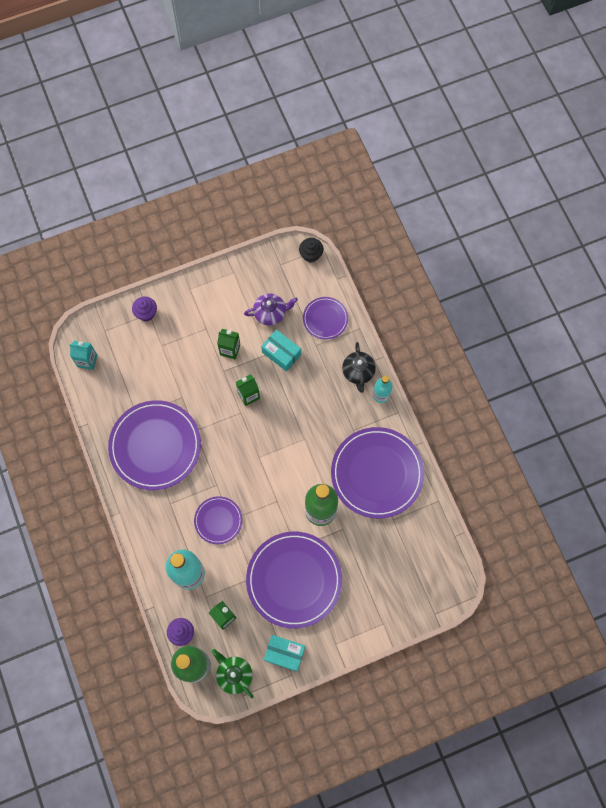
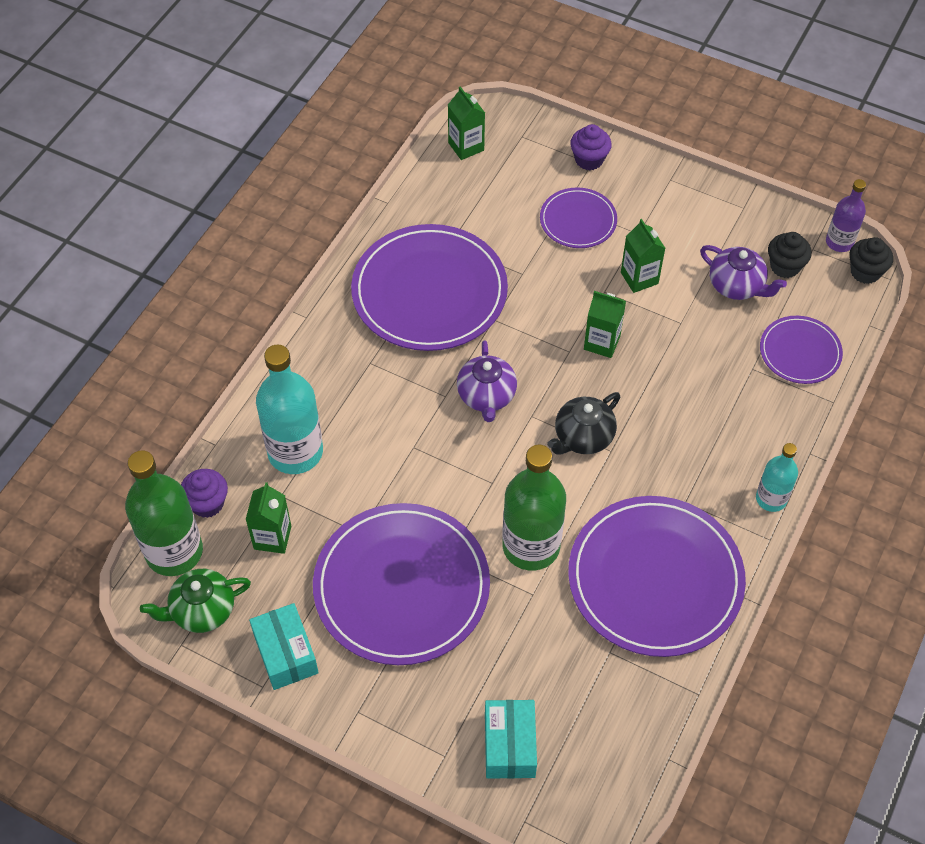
camera: 50 degrees right, 15 degrees down
(87, 361) = (466, 146): turquoise carton -> green carton
(218, 520) = (399, 433): purple plate -> purple plate (578, 220)
(232, 467) = (486, 396): none -> purple teapot
(234, 674) = (202, 610): green teapot -> green teapot turned 120 degrees counterclockwise
(279, 284) = (785, 266): none -> black cupcake
(281, 353) = (697, 337): turquoise box -> turquoise box (509, 745)
(287, 250) = (839, 242): none -> purple bottle
(358, 372) = (771, 446): black teapot -> black teapot (583, 437)

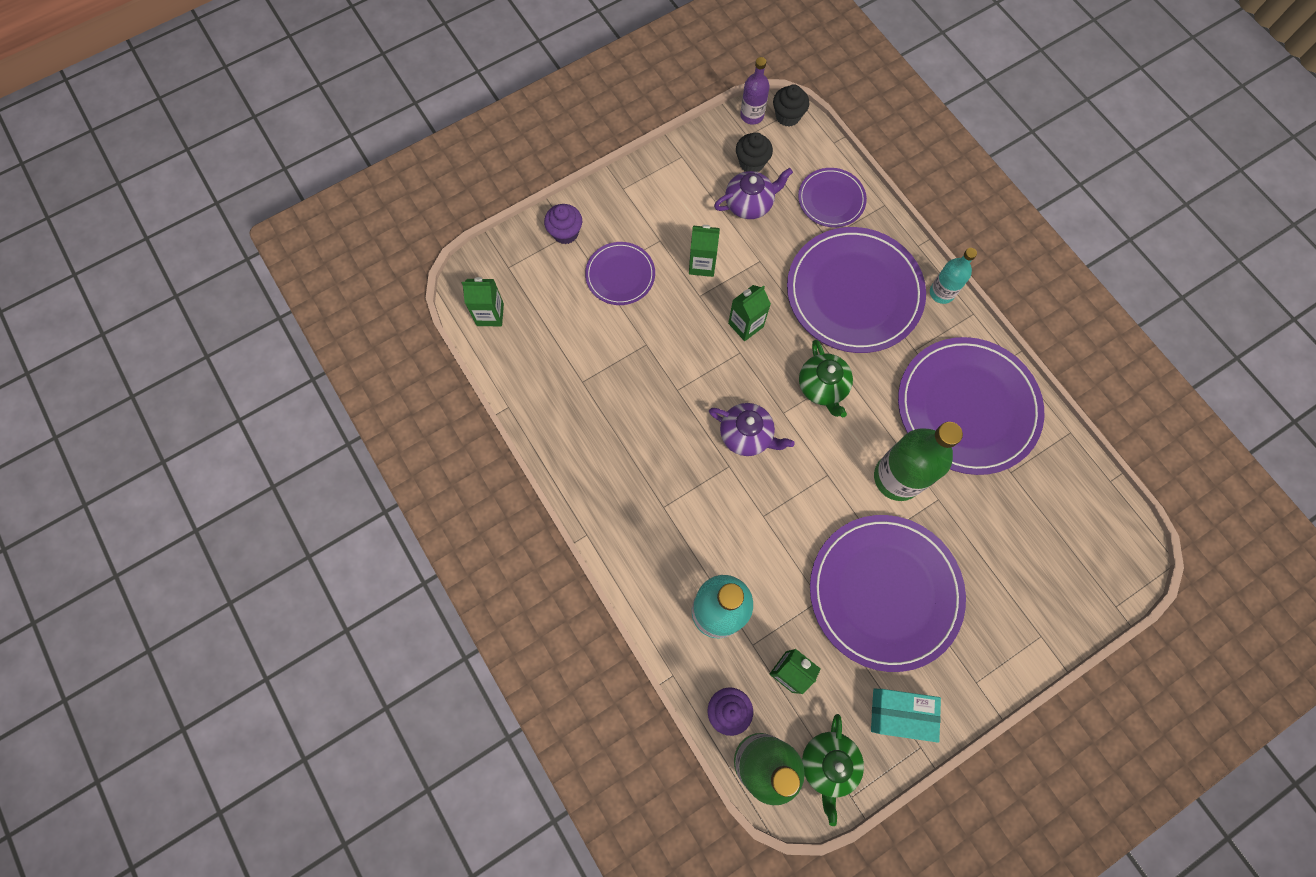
camera: 60 degrees left, 15 degrees up
(429, 291) = (621, 423): purple plate -> purple plate (854, 292)
(509, 745) = (1053, 584): turquoise box -> none
(583, 437) = (822, 387): black teapot -> green teapot

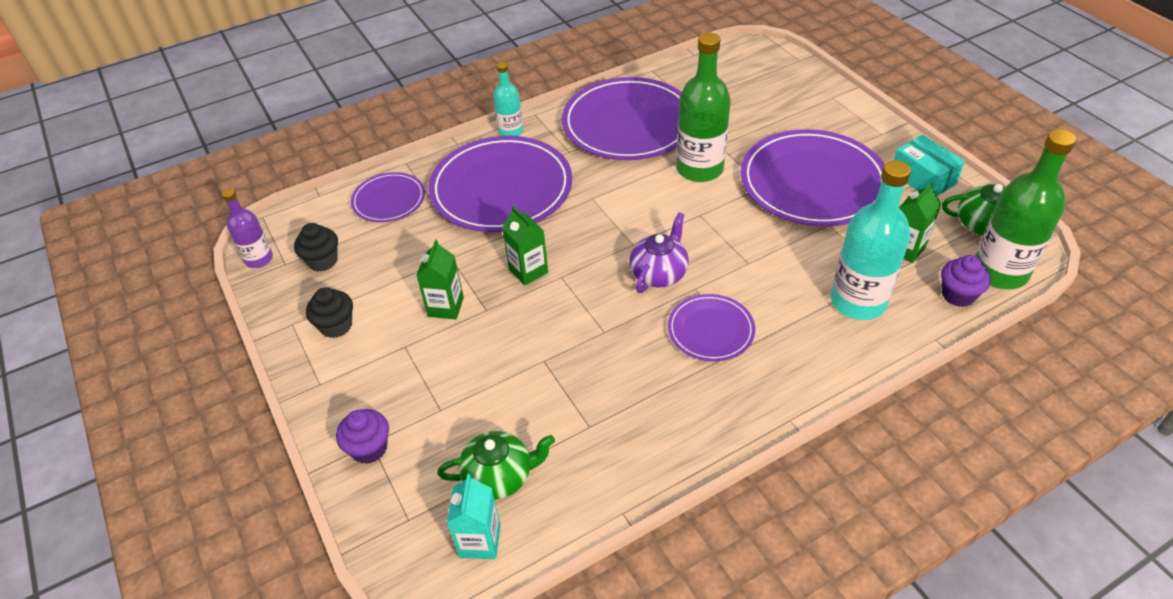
camera: 85 degrees left, 25 degrees down
(490, 314) = (480, 541): green carton -> turquoise carton
(620, 275) = (445, 387): purple plate -> purple plate (710, 330)
(749, 204) = (376, 264): purple teapot -> none
(787, 116) = (272, 229): black cupcake -> black cupcake (336, 326)
(822, 387) = (605, 214): green teapot -> green teapot (499, 476)
(900, 714) = (922, 178): turquoise box -> turquoise box turned 45 degrees counterclockwise

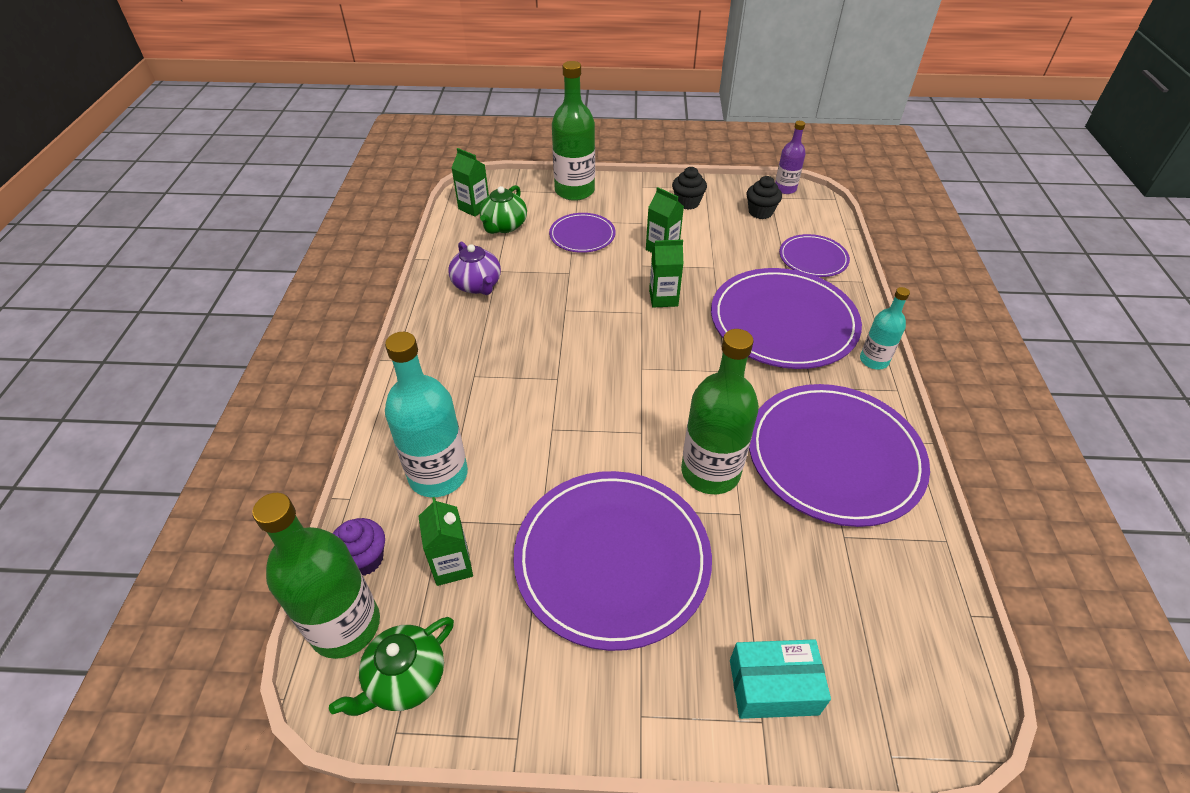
camera: 120 degrees right, 0 degrees up
(369, 448) = (574, 191): purple cupcake -> green bottle
(480, 541) = (474, 208): turquoise carton -> green carton
(659, 273) = (593, 366): purple teapot -> purple teapot (477, 285)
(710, 330) = (508, 364): purple plate -> purple plate (582, 235)
(922, 178) = (526, 685): turquoise box -> turquoise box (773, 687)

